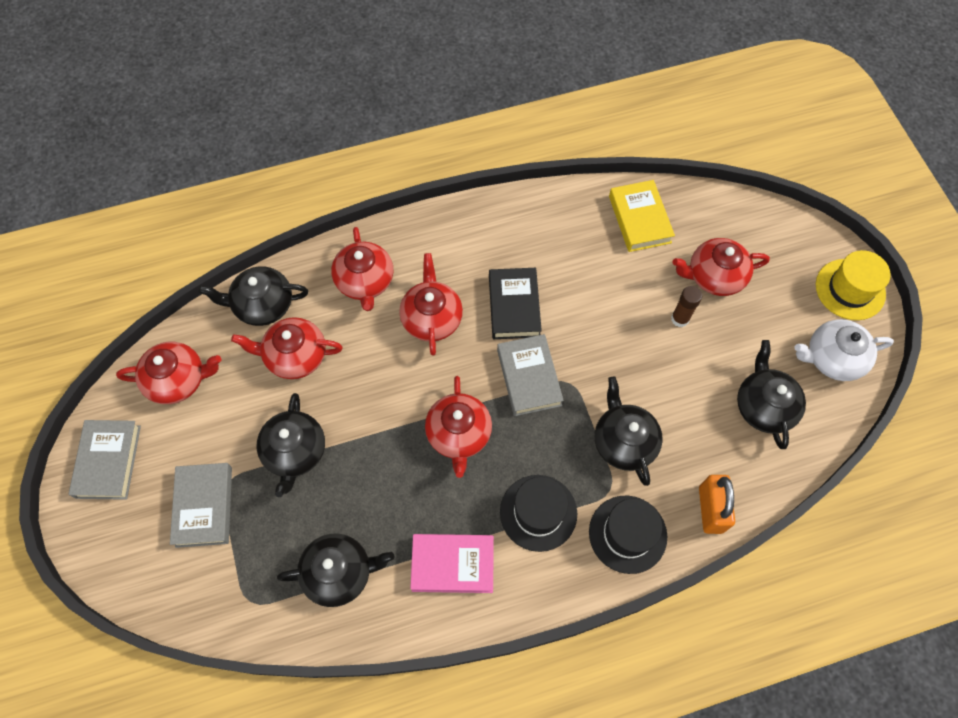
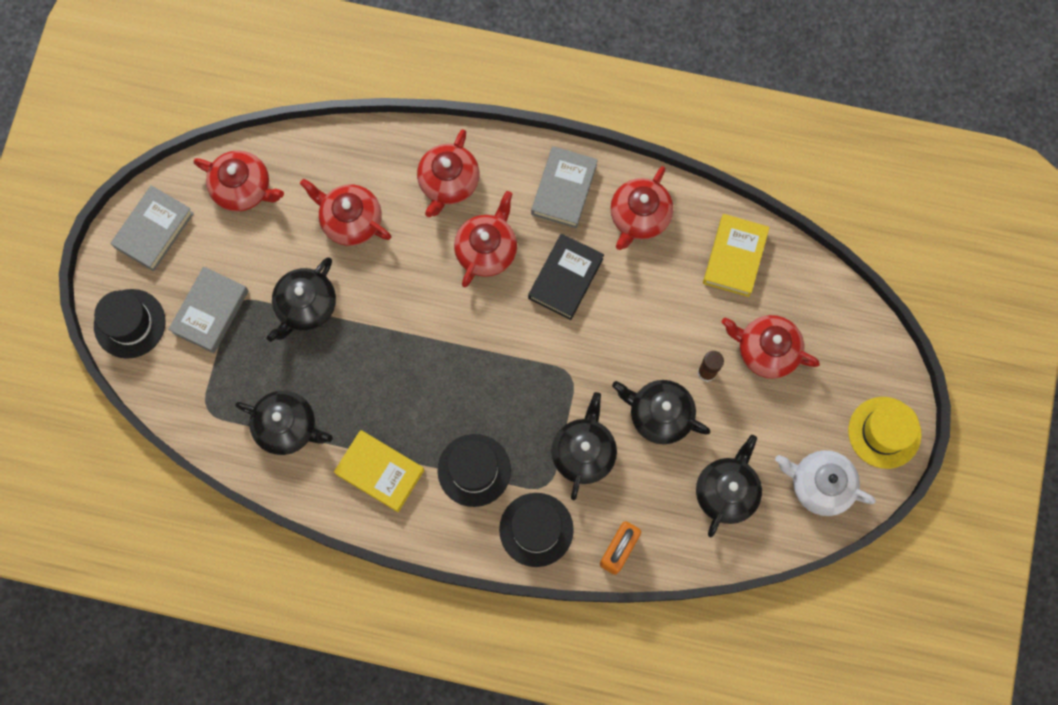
camera: 30 degrees right, 10 degrees up
(127, 562) = (129, 323): none -> black hat
(262, 305) = (348, 156): black teapot -> black teapot (659, 415)
(453, 564) = (380, 472): pink book -> yellow book
(459, 434) = (448, 367): red teapot -> red teapot (639, 216)
(529, 377) = (538, 351): grey book -> grey book (564, 189)

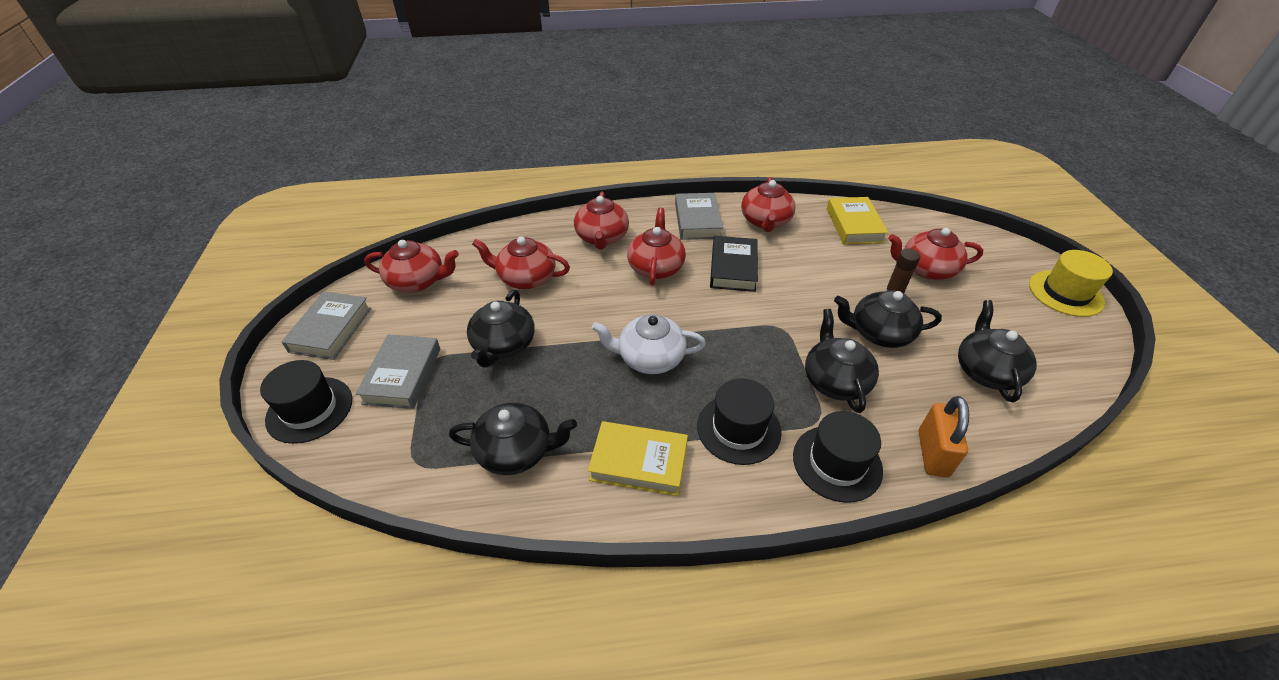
camera: 20 degrees left, 30 degrees down
(820, 485) = (1056, 342): white teapot -> white teapot (650, 358)

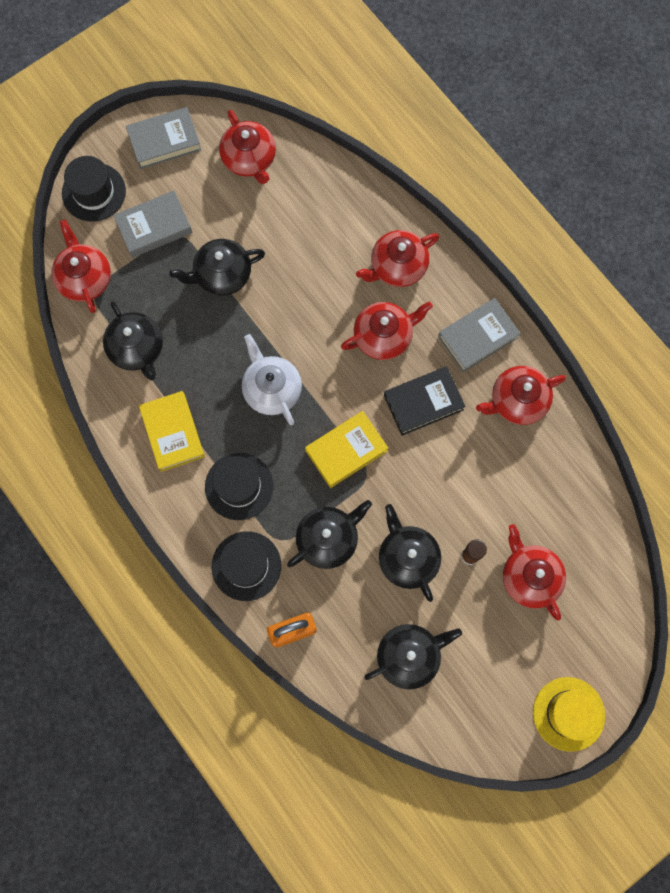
camera: 60 degrees right, 30 degrees up
(526, 278) = (305, 239): red teapot -> red teapot (85, 278)
(854, 225) = (564, 488): yellow book -> yellow book (346, 451)

